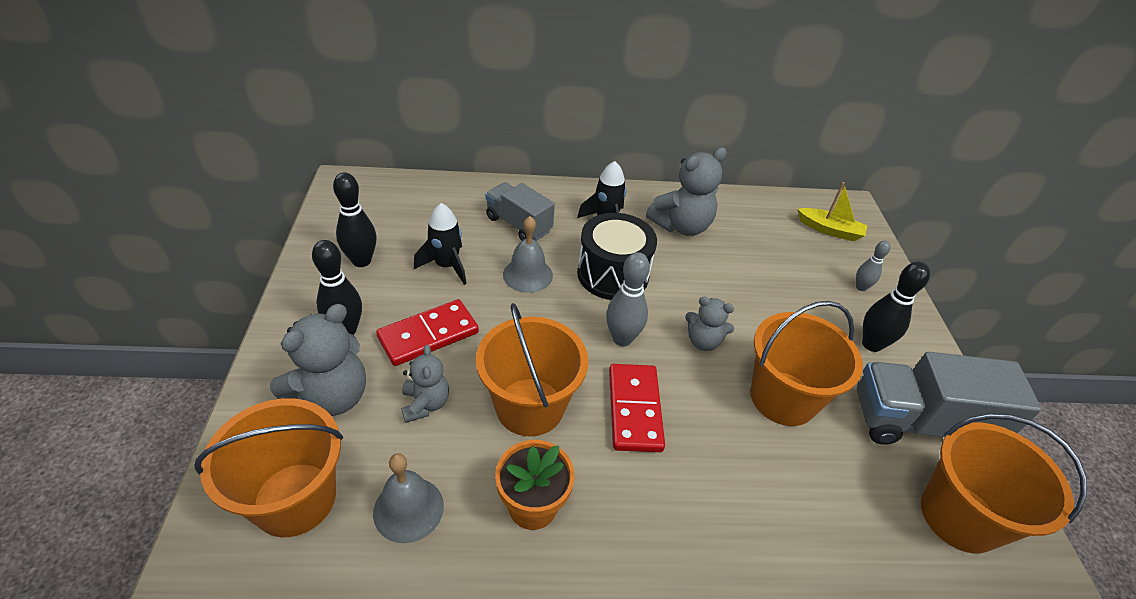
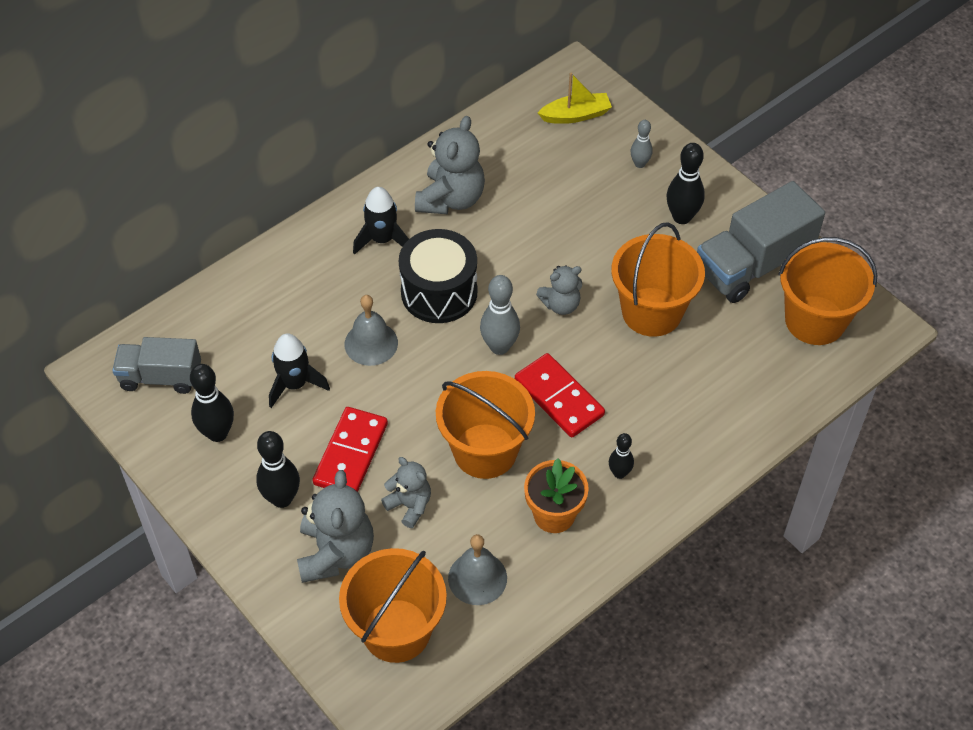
camera: 35 degrees left, 10 degrees up
(518, 224) = (311, 298): grey truck -> grey truck (161, 377)
(630, 515) = (619, 473): none -> black bowling pin

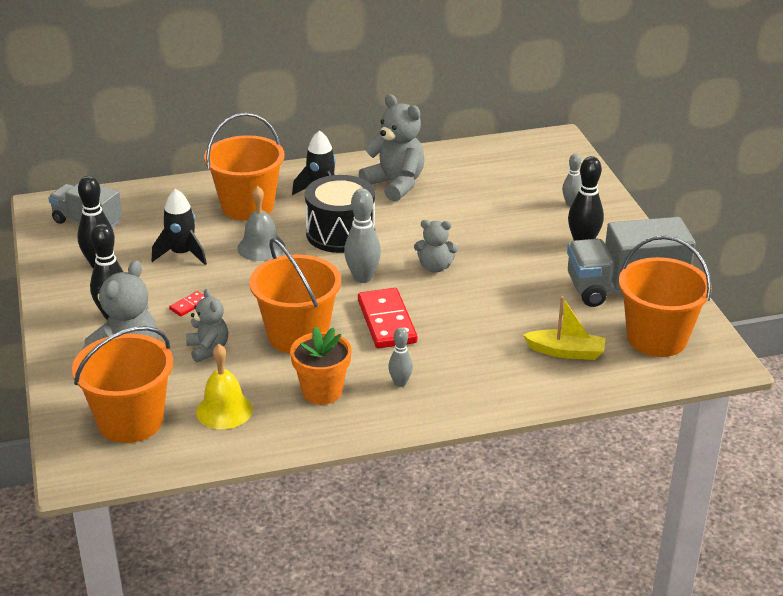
camera: 25 degrees right, 20 degrees down
(351, 454) = (189, 305): red domino -> red domino, size x0.44
(451, 199) = (395, 184): grey teddy bear -> grey teddy bear turned 90 degrees counterclockwise
(477, 578) = (224, 410): grey bell -> yellow bell
(575, 115) = (538, 163): yellow boat -> yellow boat (565, 352)
(619, 473) = (400, 383): black bowling pin -> grey bowling pin
(651, 312) = (510, 292): orange bucket -> orange bucket (247, 206)

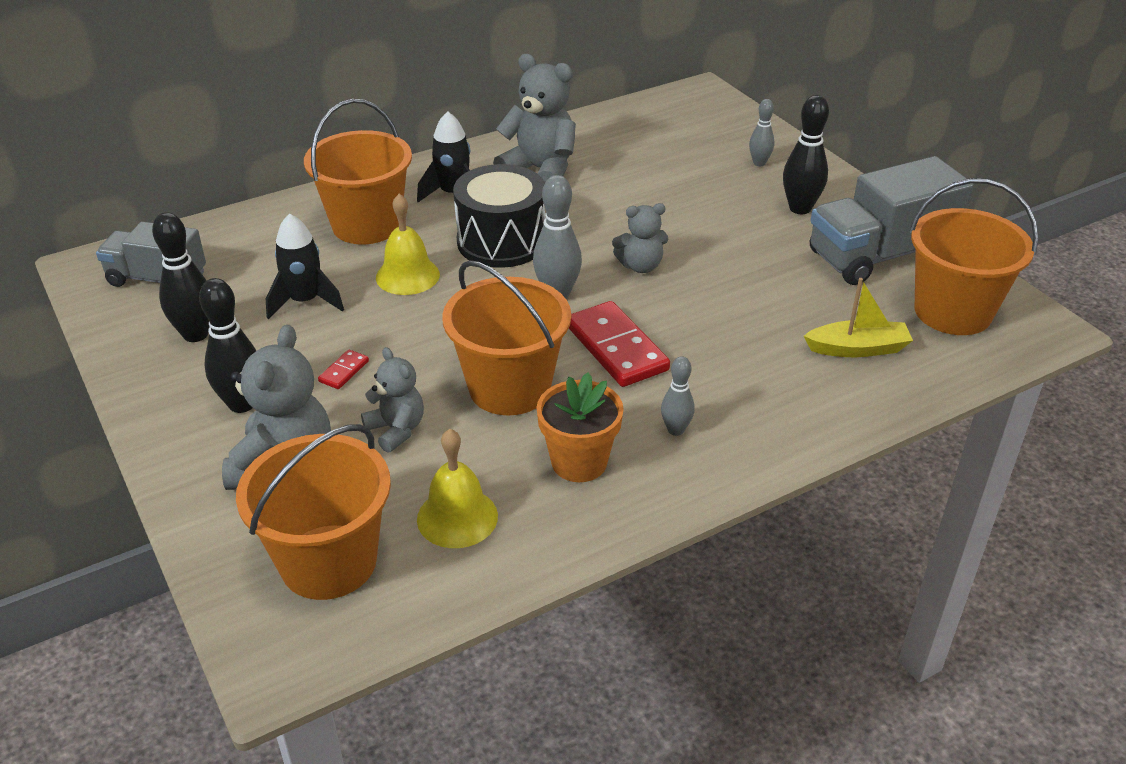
camera: 15 degrees left, 5 degrees up
(261, 247) = (407, 276): grey bell -> yellow bell

